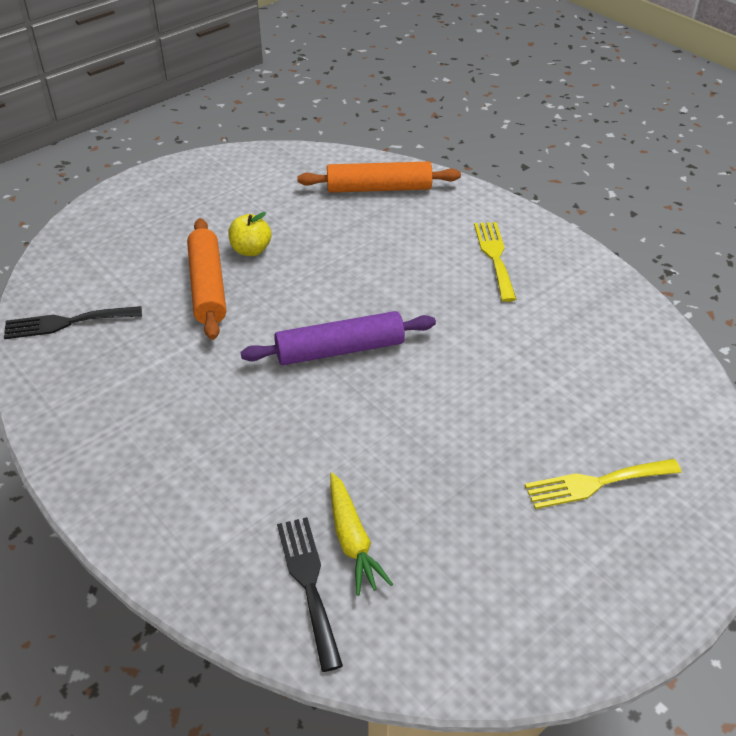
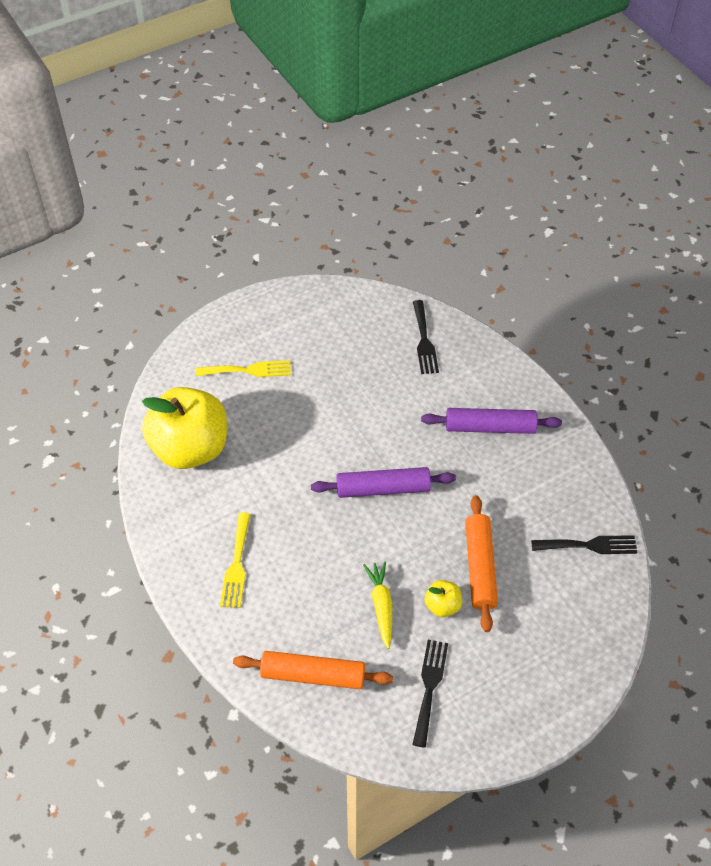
camera: 170 degrees left, 10 degrees up
(190, 447) = (490, 427): none -> purple rolling pin
(260, 193) = (429, 687): none -> black fork
(352, 540) = (397, 359): yellow carrot -> yellow carrot (381, 606)
(619, 363) = (190, 448): none -> yellow apple

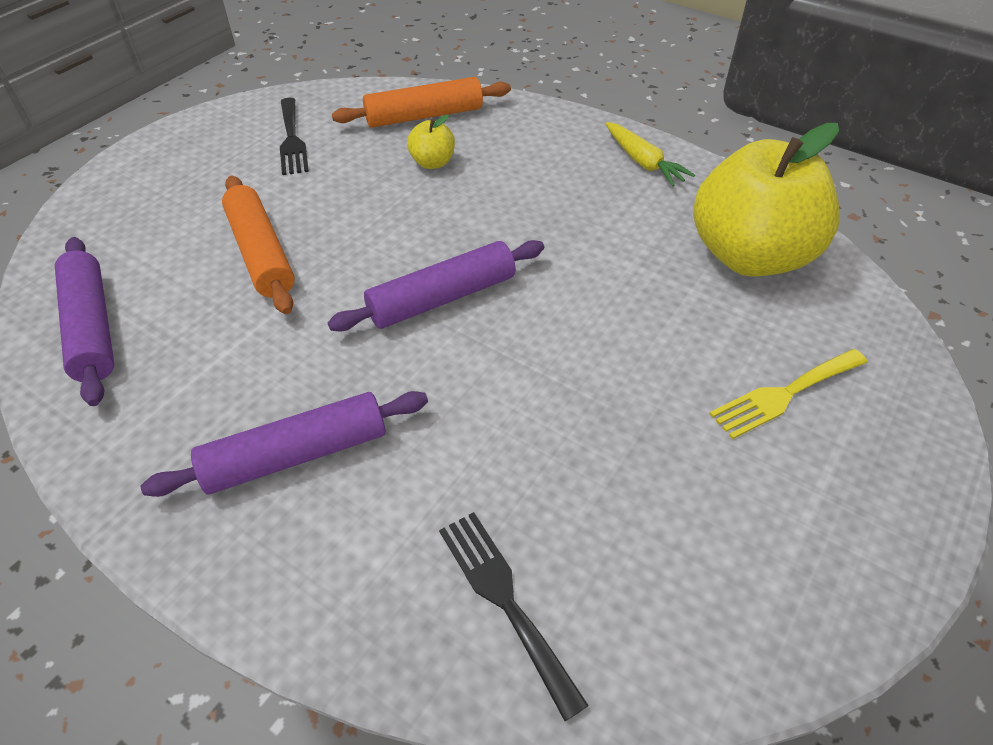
camera: 155 degrees right, 5 degrees down
(236, 565) = (575, 167): yellow fork -> none
(381, 606) = (378, 182): yellow carrot -> yellow carrot (643, 162)
(442, 606) = (301, 203): yellow apple -> yellow apple (432, 163)
(589, 545) = (92, 328): black fork -> purple rolling pin

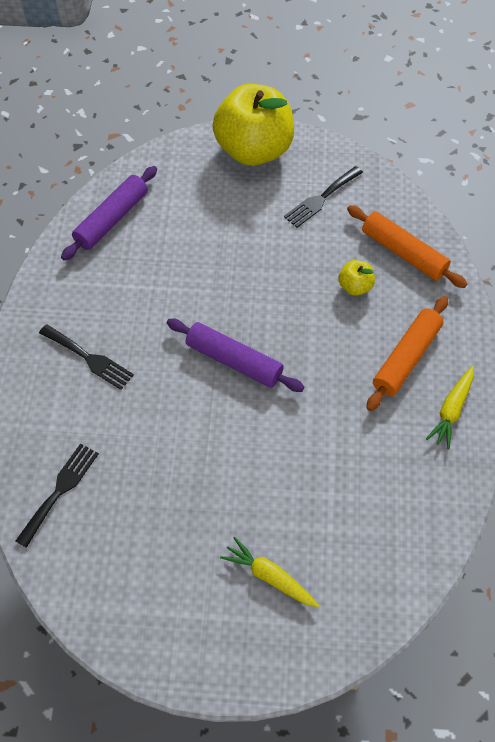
camera: 60 degrees right, 10 degrees up
(261, 253) = (210, 253): orange rolling pin -> orange rolling pin (406, 358)
(296, 454) = (89, 358): purple rolling pin -> black fork
(749, 256) = (390, 516): yellow apple -> yellow apple (254, 150)
(784, 394) = (269, 576): yellow fork -> yellow carrot

